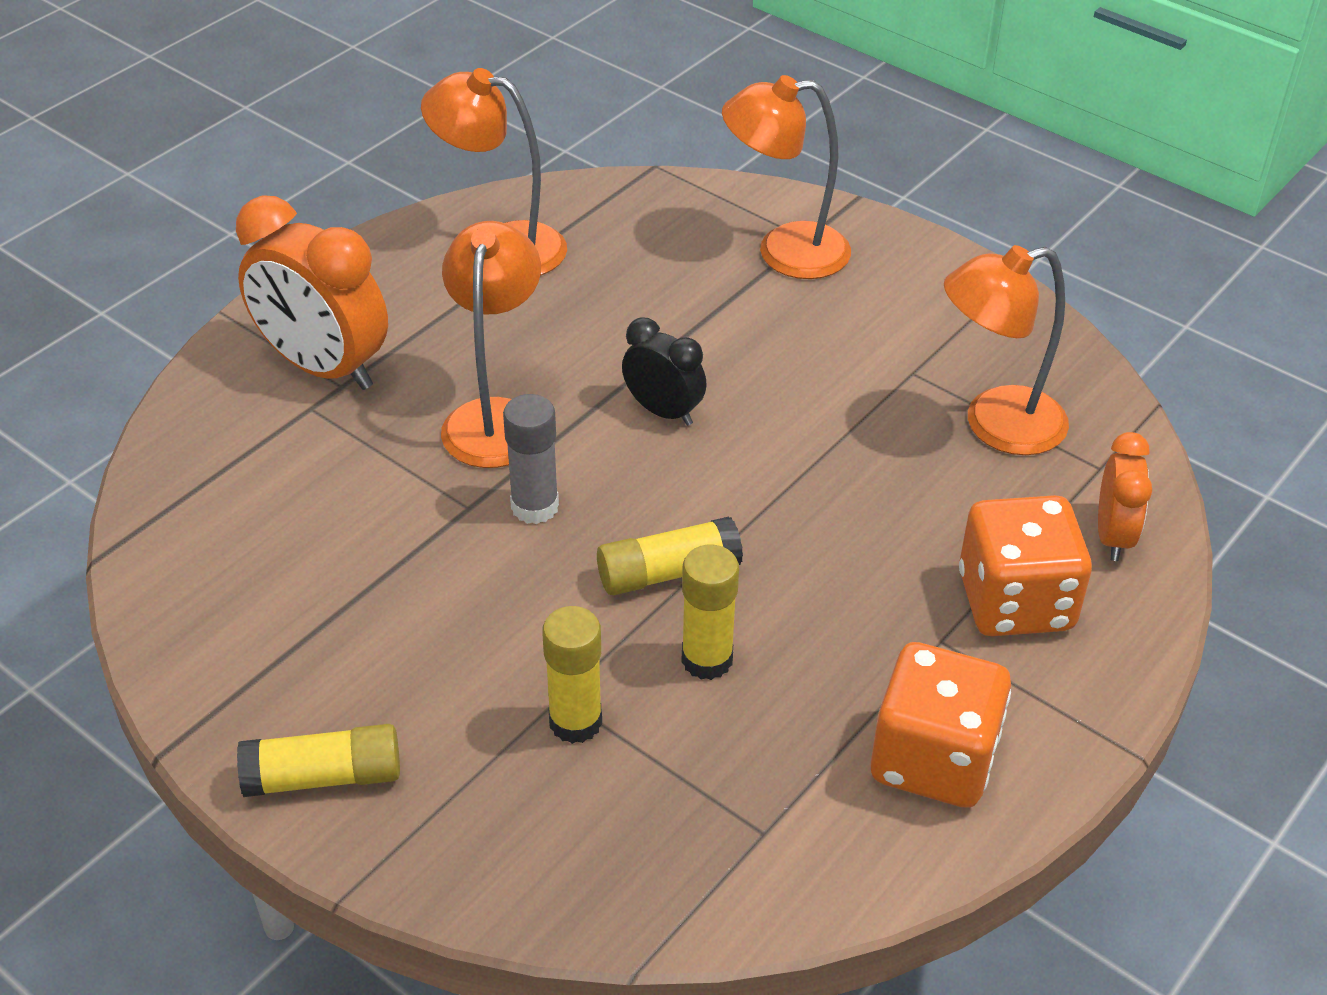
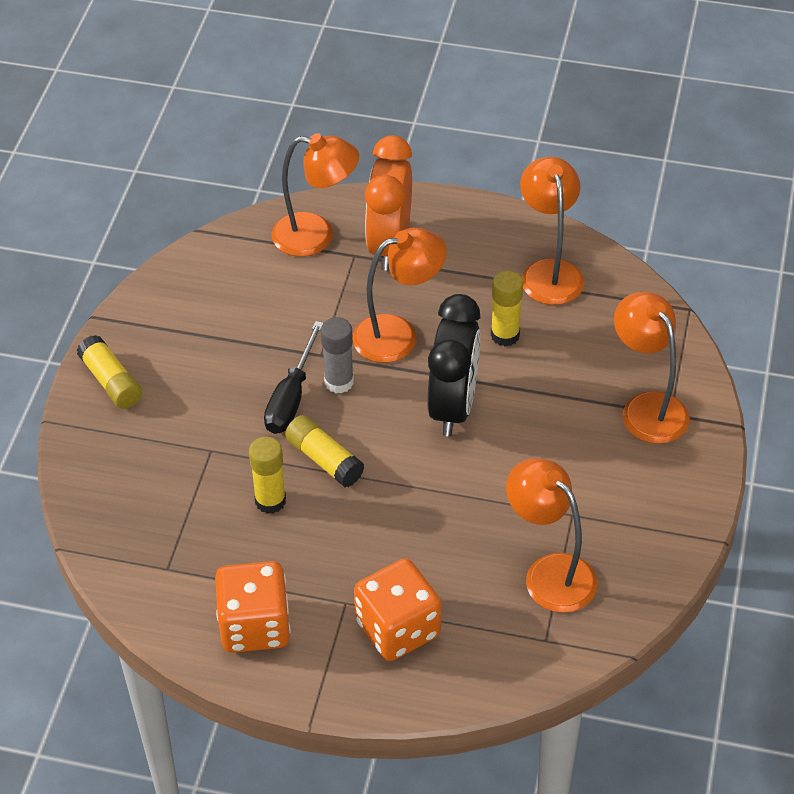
camera: 65 degrees right, 5 degrees up
(237, 433) = (316, 236): none -> orange lamp
(525, 567) = (291, 397): none -> black screwdriver
(575, 722) = (197, 463): yellow glue stick -> yellow glue stick (505, 335)
(663, 411) = (453, 406): black clock -> black clock, size x1.80
(1113, 536) = (485, 663): orange clock -> none

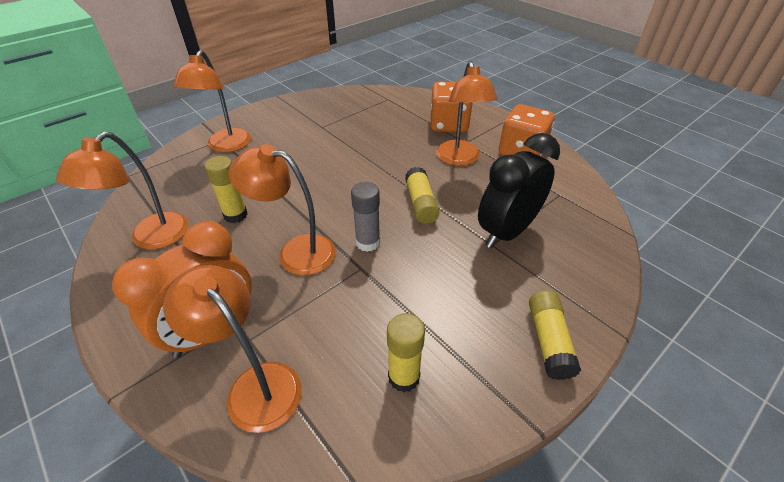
camera: 145 degrees left, 5 degrees down
(270, 501) = (472, 198): yellow glue stick -> yellow glue stick (404, 377)
(291, 397) = (409, 249): black screwdriver -> none
(453, 406) = (316, 193): black clock -> black clock (506, 232)
(549, 573) = (359, 114): orange lamp -> orange lamp (459, 159)

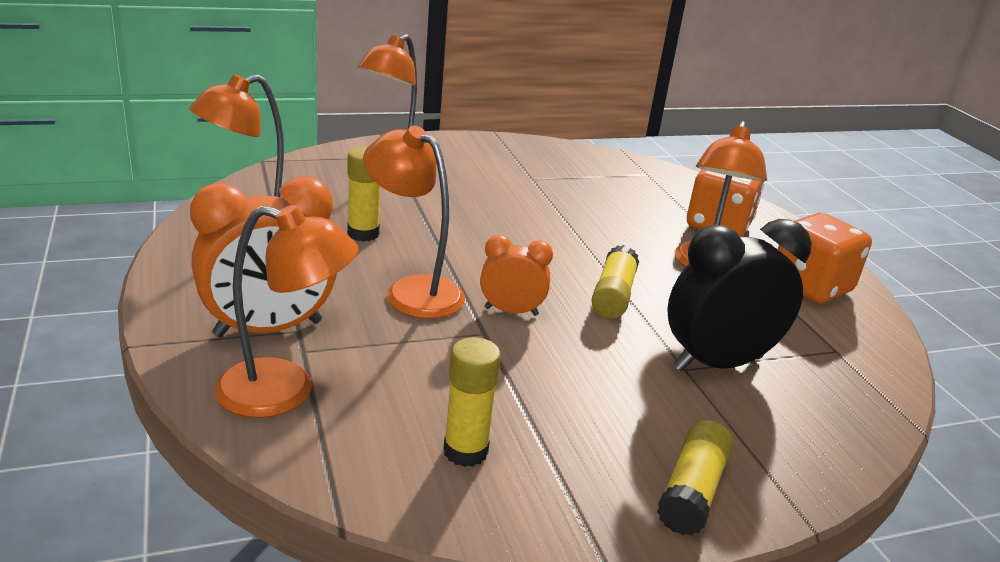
camera: 20 degrees right, 15 degrees down
(255, 385) = (285, 392): orange lamp -> orange lamp turned 120 degrees clockwise
(368, 242) = (511, 311): grey glue stick -> orange clock

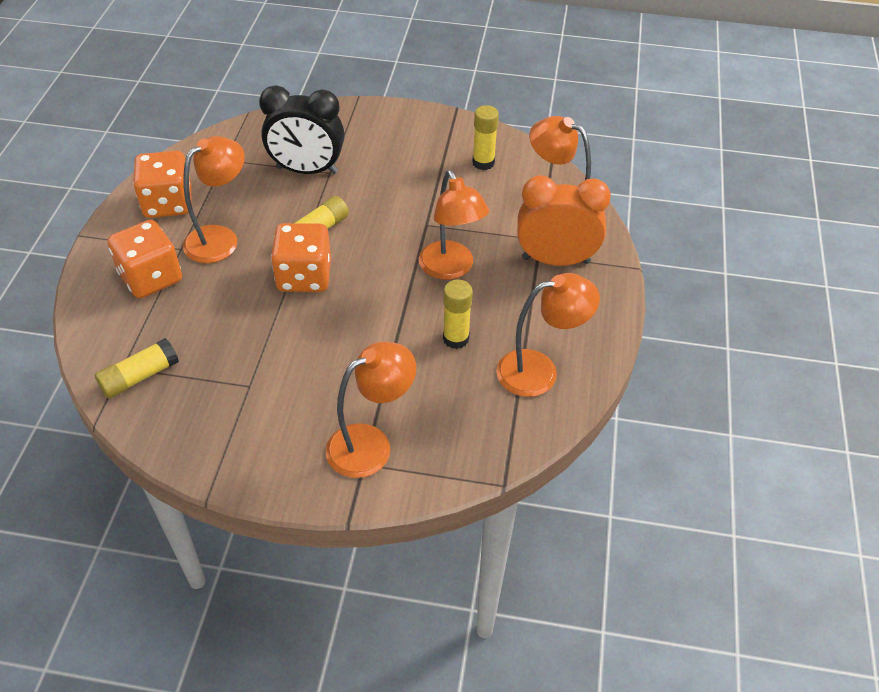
camera: 150 degrees left, 20 degrees up
(511, 311) = (397, 236): orange clock -> none
(575, 252) = (304, 276): none -> orange dice
(692, 491) = (394, 121): yellow glue stick -> yellow glue stick (140, 377)

